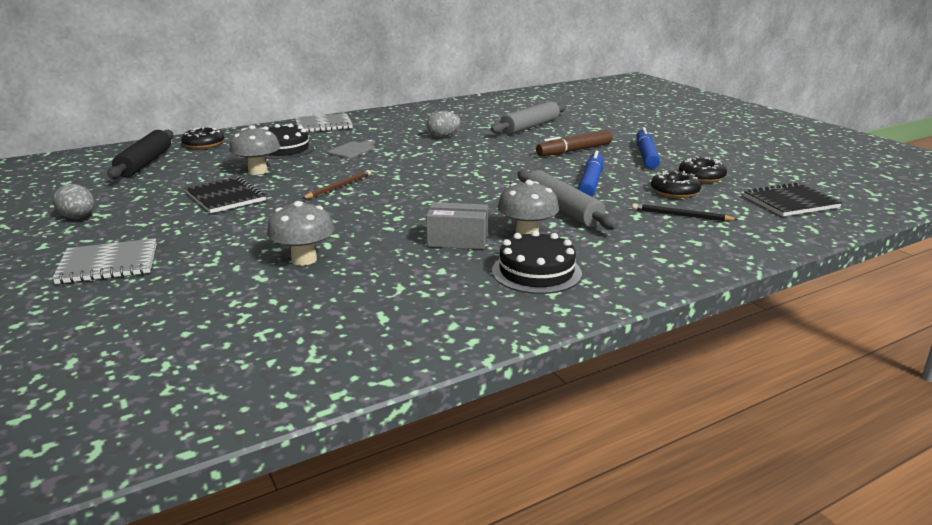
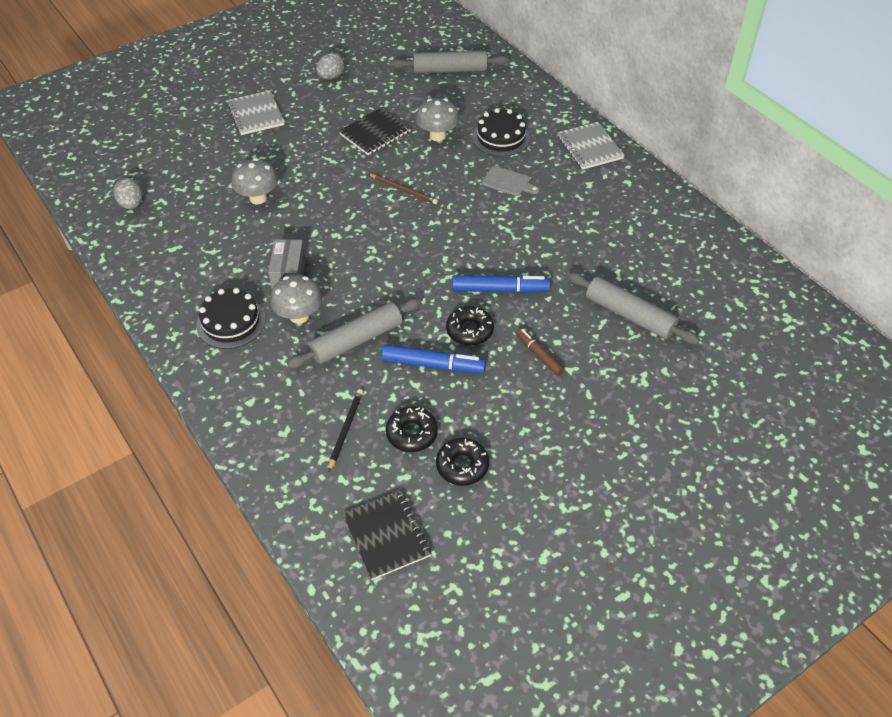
camera: 85 degrees right, 25 degrees up
(145, 163) = (450, 70): black rolling pin -> grey rolling pin
(204, 144) = (507, 87): black donut -> black donut (469, 330)
(443, 136) = (569, 242): grey egg -> grey egg (131, 204)
(574, 151) = (539, 355): brown marker -> brown marker, size x0.63
(646, 155) = (533, 422): blue marker -> blue marker (500, 290)

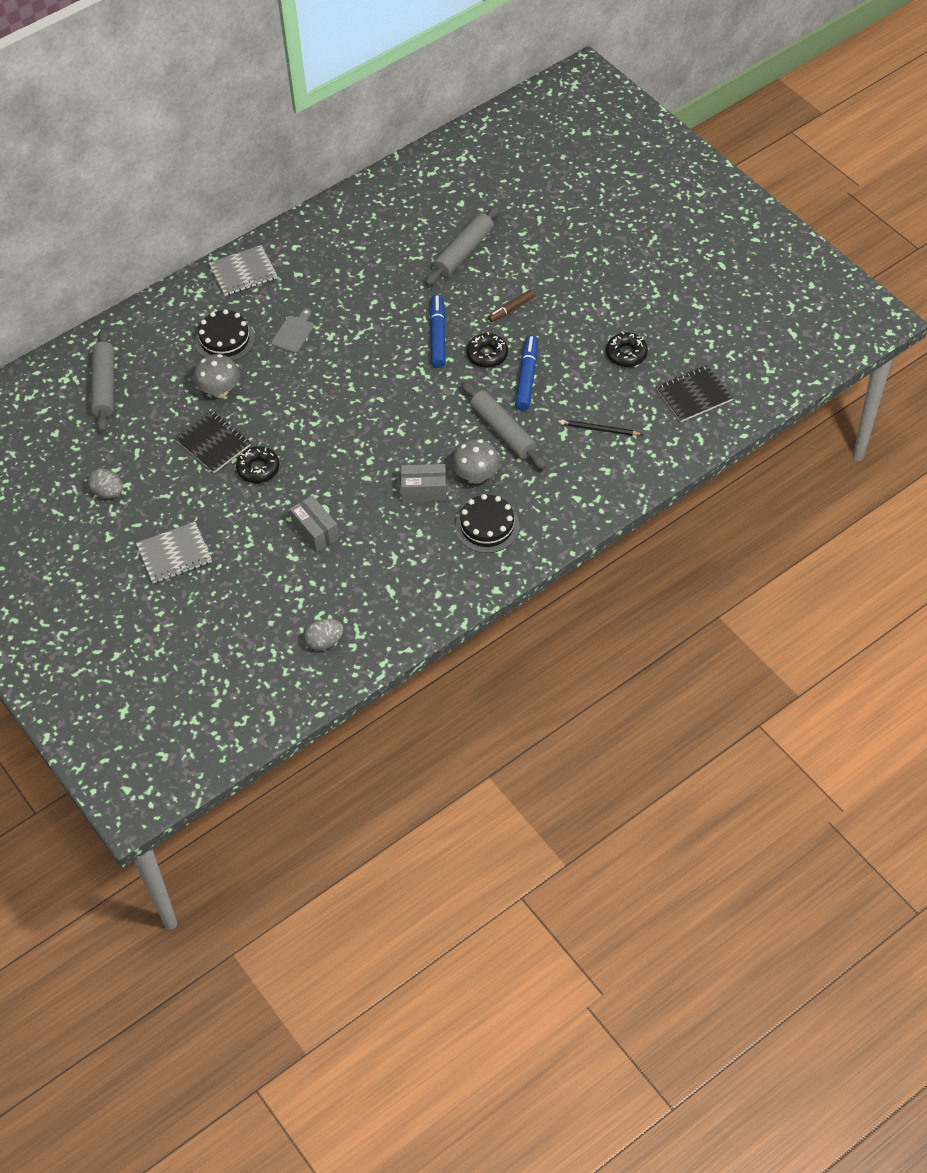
camera: 90 degrees left, 5 degrees up
(258, 198) = (315, 531): grey mushroom -> grey box
(403, 190) = (305, 412): brown pencil -> none
(412, 433) = (599, 386): black donut -> black donut (258, 469)

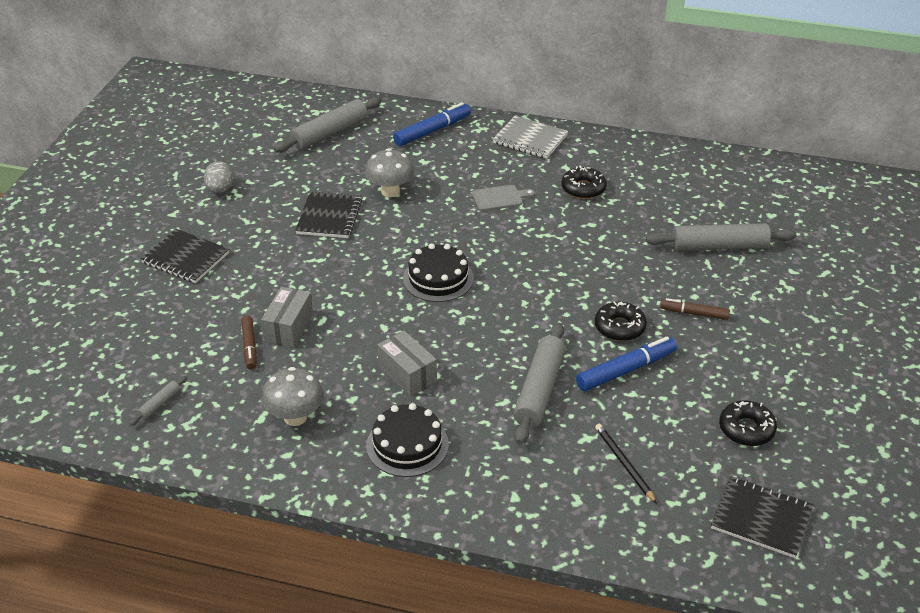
camera: 50 degrees right, 15 degrees down
(174, 554) = (185, 258): grey notebook -> black notebook
(225, 340) = (447, 166): black cake -> black cake (438, 278)
(258, 469) = (327, 256): black donut -> black donut (583, 188)
(313, 563) = (249, 346): none -> brown marker
(325, 642) = (159, 404): grey egg -> grey rolling pin
(438, 335) = (602, 283): blue marker -> blue marker (432, 131)
(476, 476) = (463, 402): grey mushroom -> grey mushroom (295, 417)

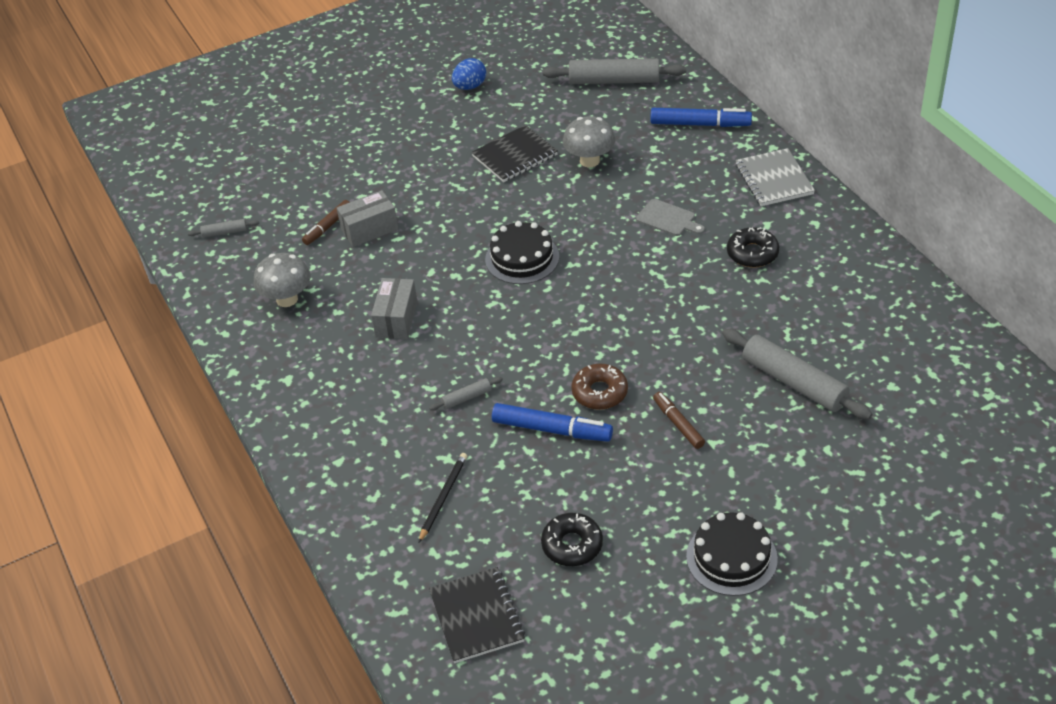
camera: 50 degrees right, 5 degrees up
(185, 258) = (376, 130): black notebook -> none
(220, 190) = (470, 86): grey egg -> blue egg
(407, 445) = (325, 371): black cake -> black cake (731, 557)
(539, 390) = (466, 398): grey rolling pin -> grey rolling pin, size x0.46
(619, 327) = (599, 392): black donut -> brown donut

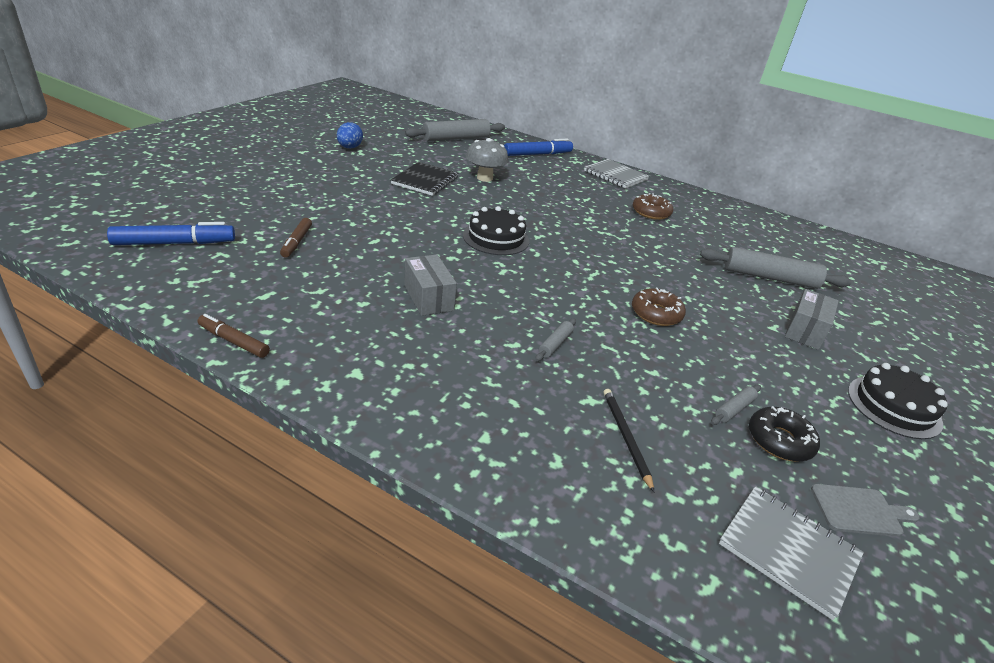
camera: 40 degrees left, 10 degrees down
(224, 232) = (181, 262): grey rolling pin -> grey rolling pin (734, 409)
(287, 299) = (298, 303): grey mushroom -> none
(369, 229) = (341, 238): grey box -> grey box (805, 331)
(477, 616) = (788, 551): black notebook -> grey notebook
(552, 430) = (653, 350): blue marker -> blue marker (175, 243)
(668, 219) = (575, 202): grey cutting board -> grey cutting board (859, 511)
(678, 424) = (736, 321): brown marker -> brown marker (234, 341)
(752, 253) = (651, 212): black donut -> brown donut

